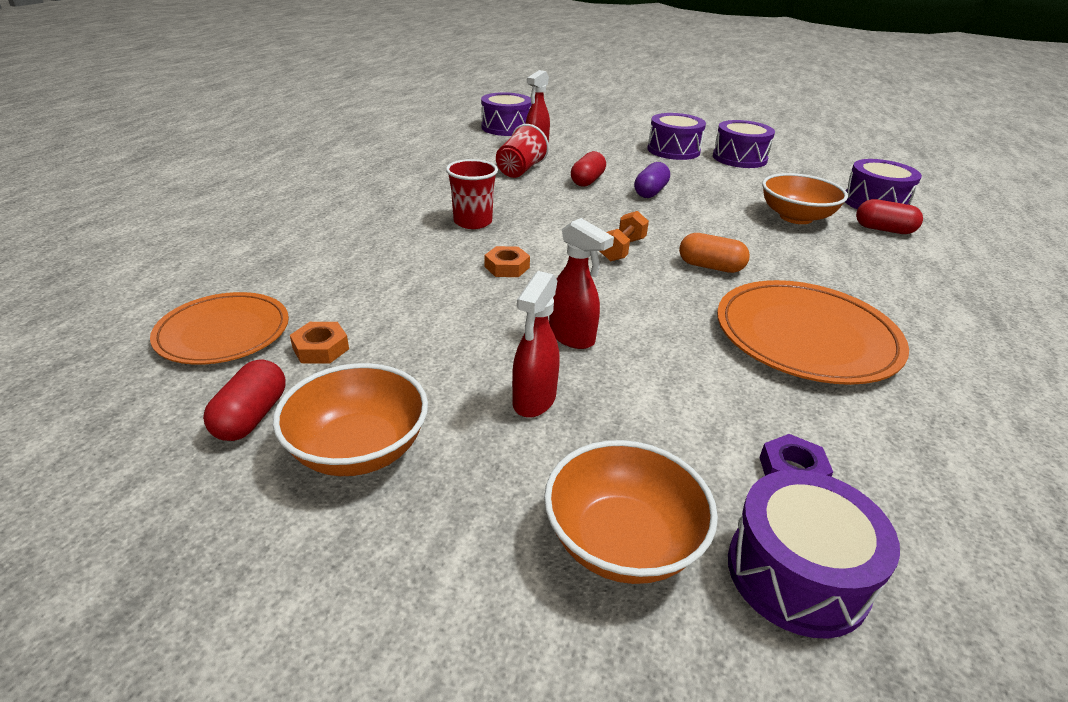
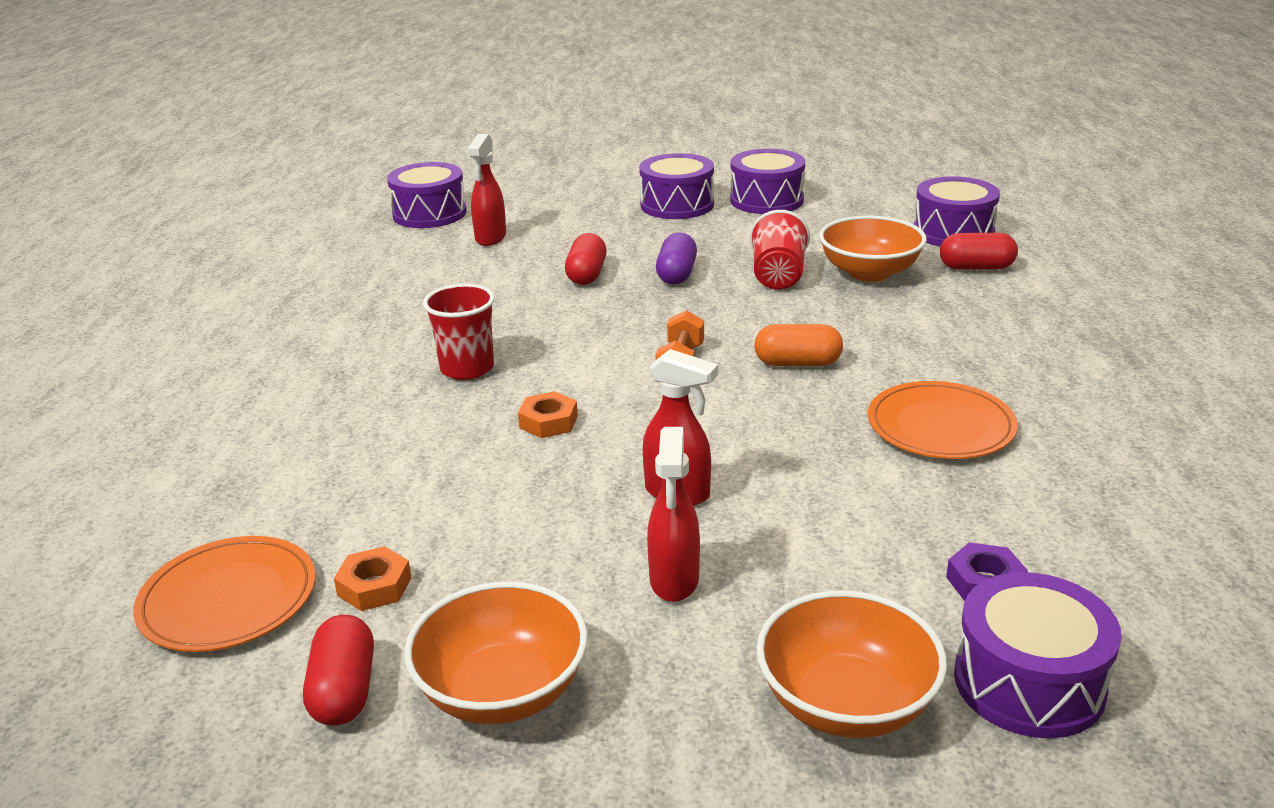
camera: 15 degrees left, 5 degrees down
(520, 170) = (487, 277): red cup -> red cup (778, 276)
(806, 336) = (940, 426): orange plate -> orange plate, size x0.67

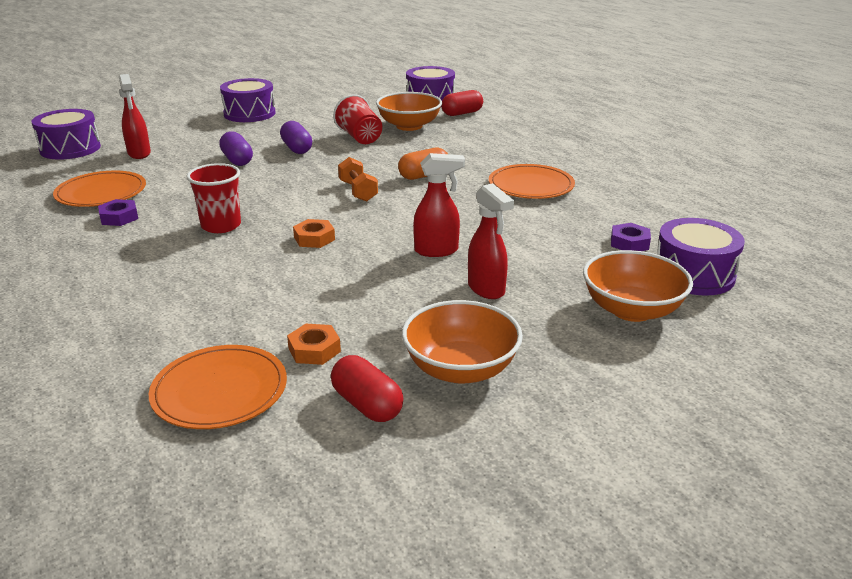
camera: 35 degrees left, 0 degrees up
(379, 324) = (119, 217): none -> purple nut
(396, 284) = (101, 193): none -> orange plate
(586, 275) = (237, 160): red capsule -> purple capsule
(766, 200) = (304, 102): purple drum -> none

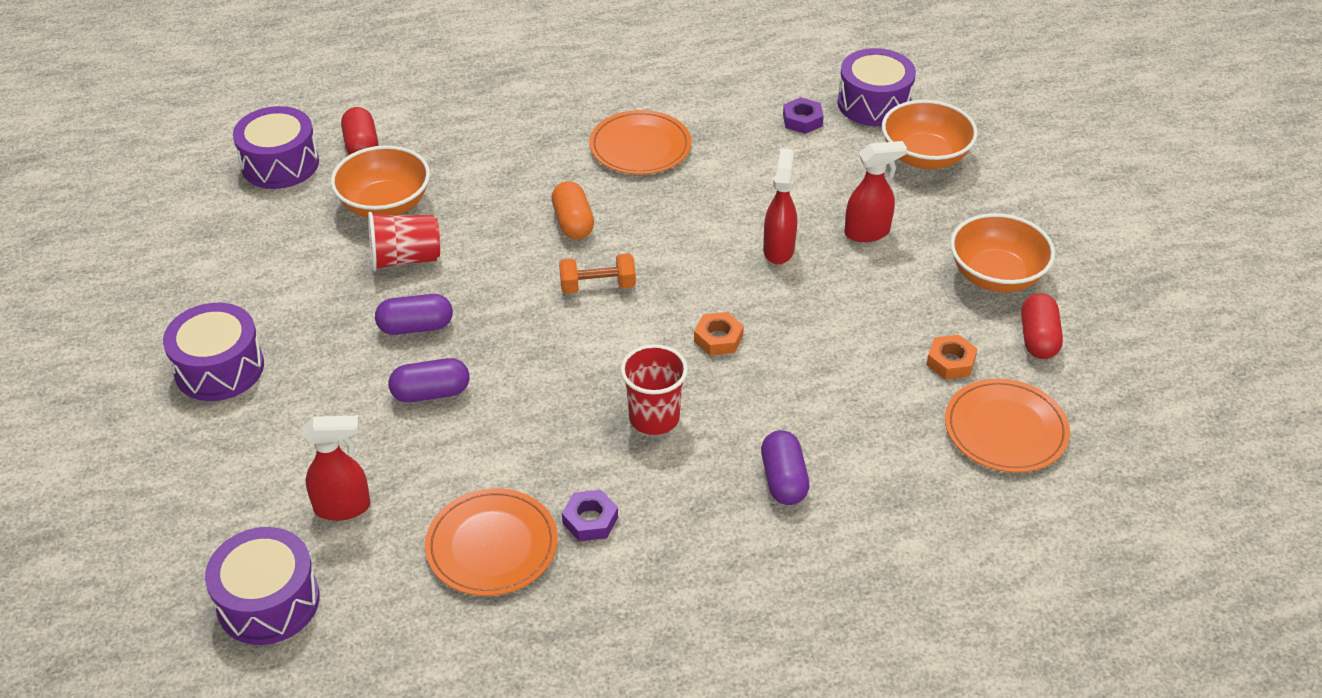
camera: 75 degrees left, 15 degrees up
(153, 281) = (783, 480): none -> purple capsule
(367, 404) = (1038, 338): red capsule -> red capsule turned 60 degrees counterclockwise

